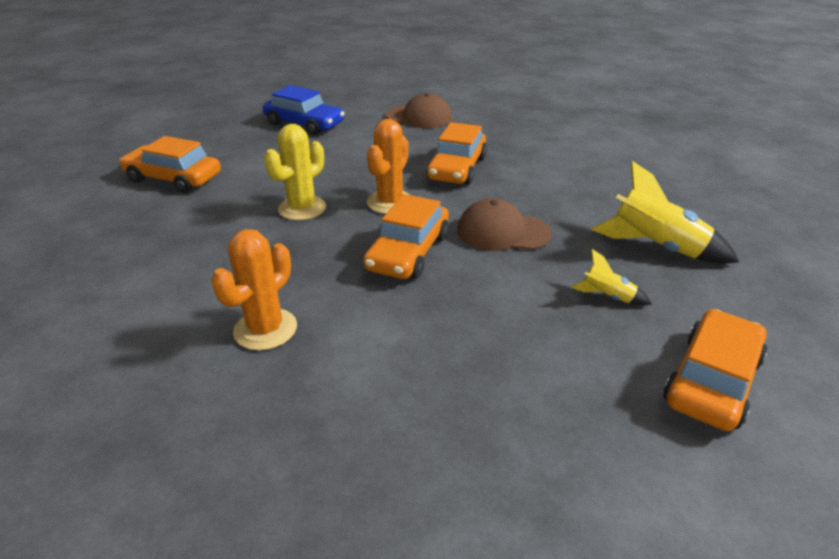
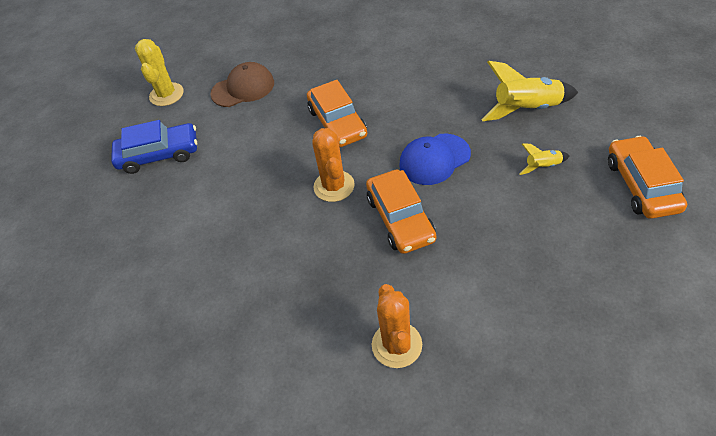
camera: 35 degrees left, 15 degrees up
(174, 178) = (133, 285): orange car -> none
(302, 208) = (280, 236): yellow cactus -> yellow cactus (166, 94)
(503, 232) = (434, 159): brown cap -> blue cap

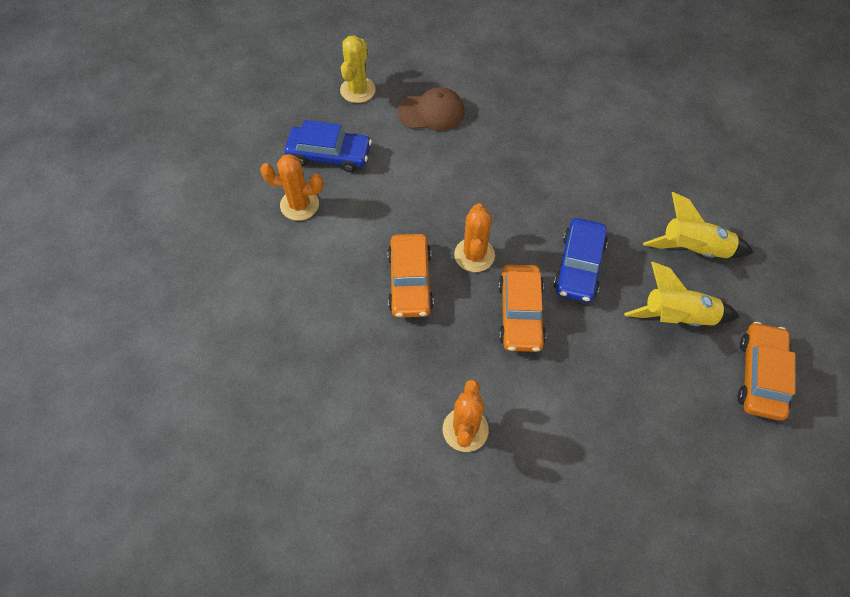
camera: 15 degrees right, 10 degrees up
(144, 207) = (299, 205): none -> orange cactus
(337, 123) = (505, 188): orange car -> orange car (410, 281)
(434, 159) = (579, 266): blue cap -> blue car
(542, 167) = (677, 317): yellow rocket -> yellow rocket, size x1.99

